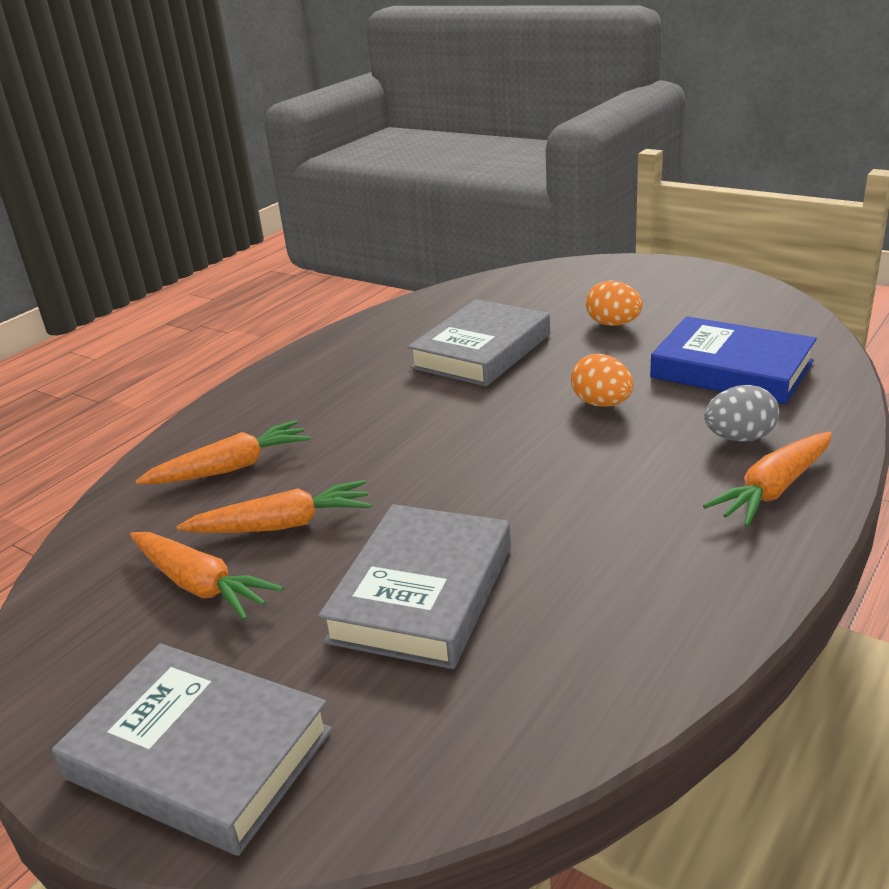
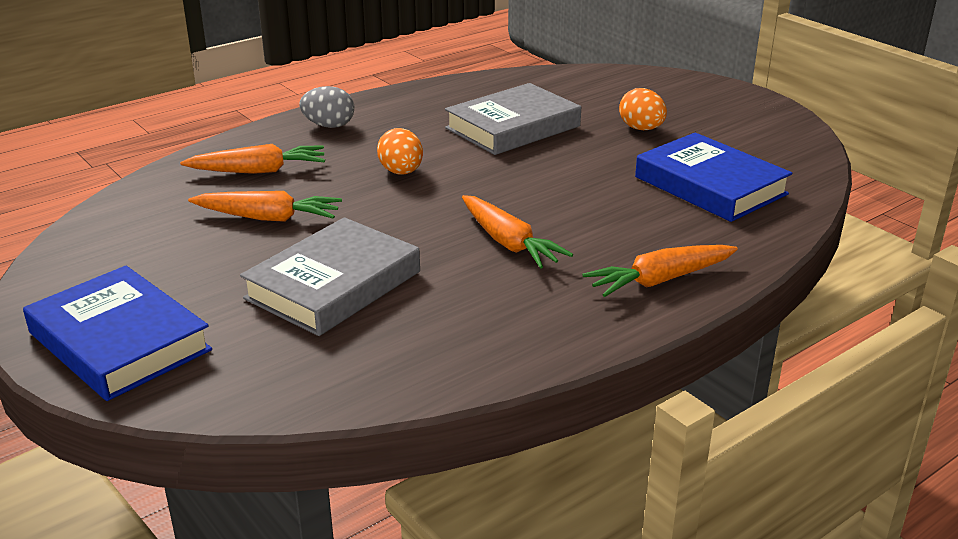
camera: 15 degrees right, 0 degrees up
(199, 754) = (119, 341): grey book -> blue book
(200, 585) = (185, 243): orange carrot -> orange carrot (508, 243)
(602, 404) = (577, 188): orange egg -> orange egg (401, 172)
(739, 438) = (667, 238): grey egg -> grey egg (329, 126)

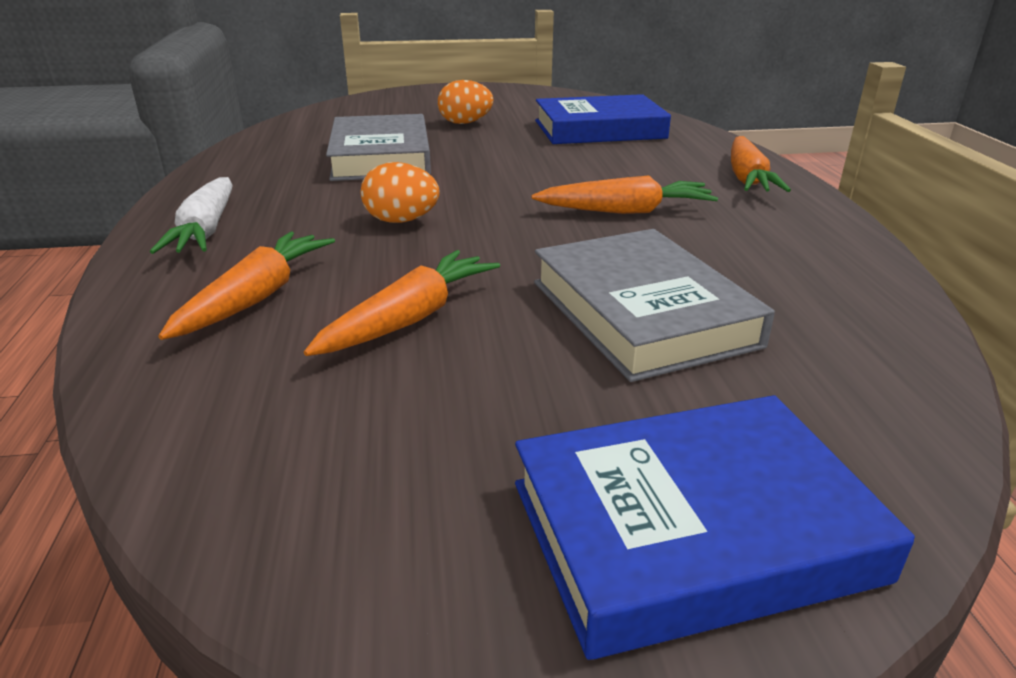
camera: 60 degrees left, 0 degrees up
(329, 126) = (206, 230): grey egg -> white carrot

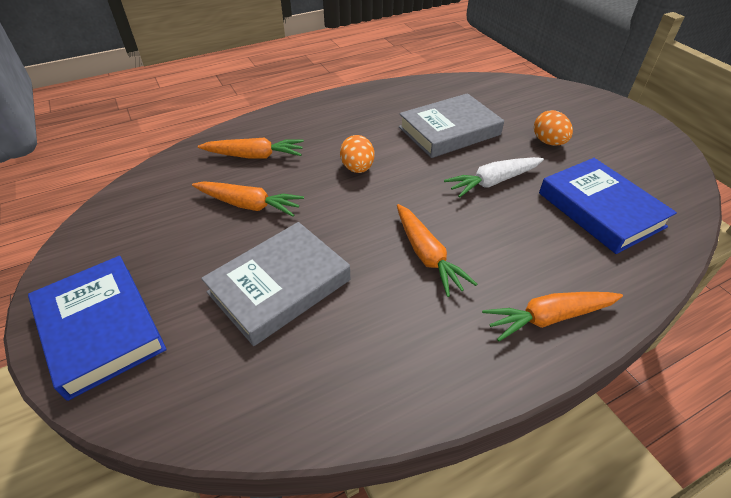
camera: 70 degrees right, 15 degrees up
(206, 230) = (315, 117): white carrot -> white carrot (493, 182)

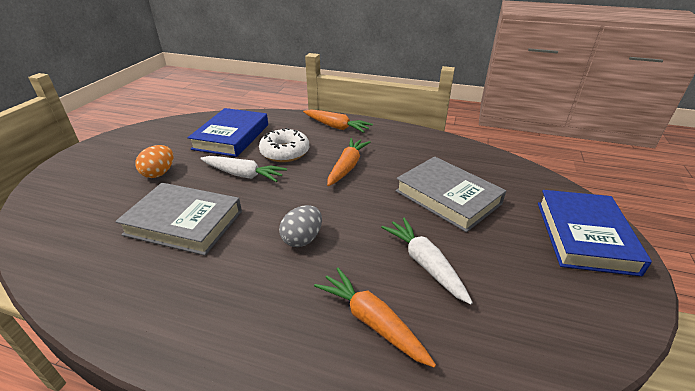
camera: 135 degrees left, 10 degrees down
(249, 205) = (425, 264): orange carrot -> white carrot
(279, 286) = (447, 197): grey book -> grey book turned 45 degrees clockwise
(357, 168) = (302, 239): orange egg -> grey egg
(514, 229) = (285, 152): none -> white donut

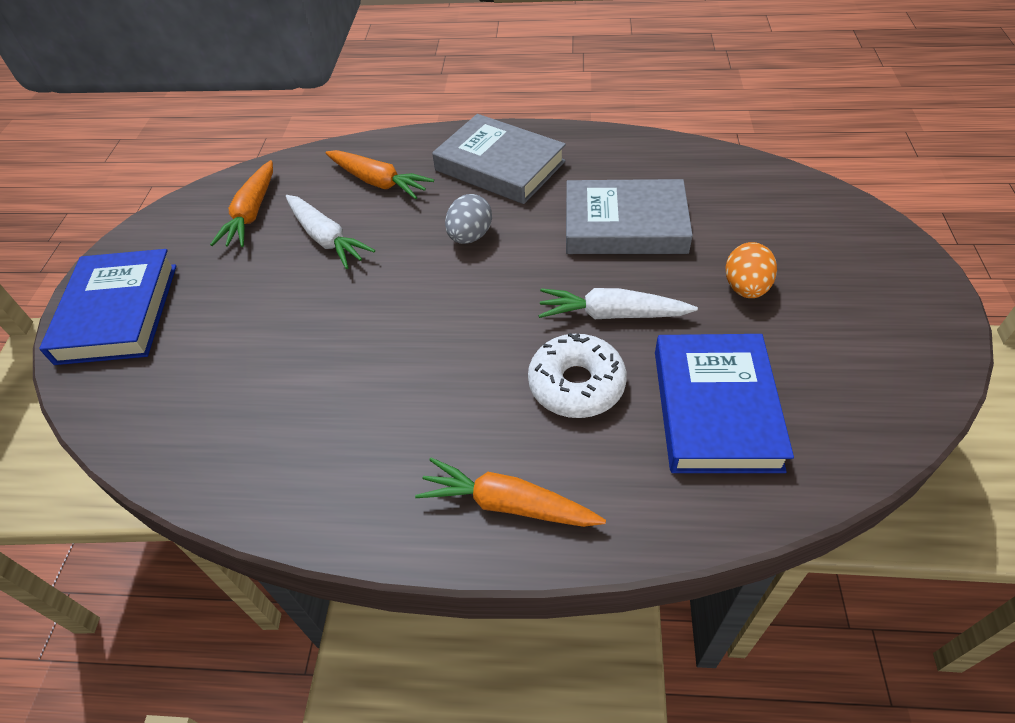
camera: 170 degrees right, 15 degrees up
(347, 167) = (447, 371): orange carrot -> orange carrot (252, 213)
(447, 197) = (281, 339): grey book -> grey book (499, 166)

